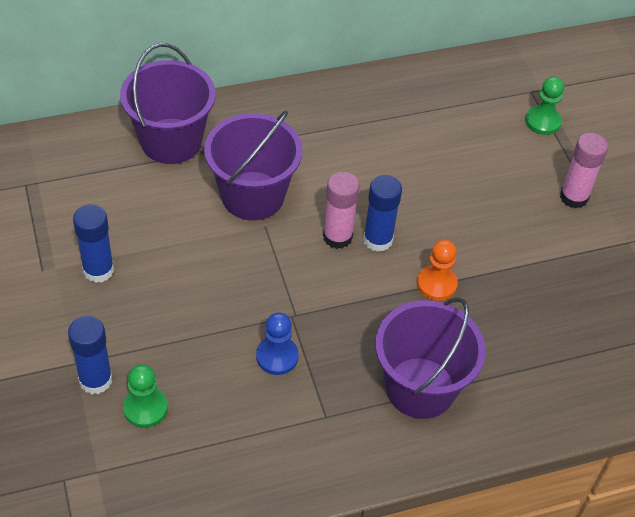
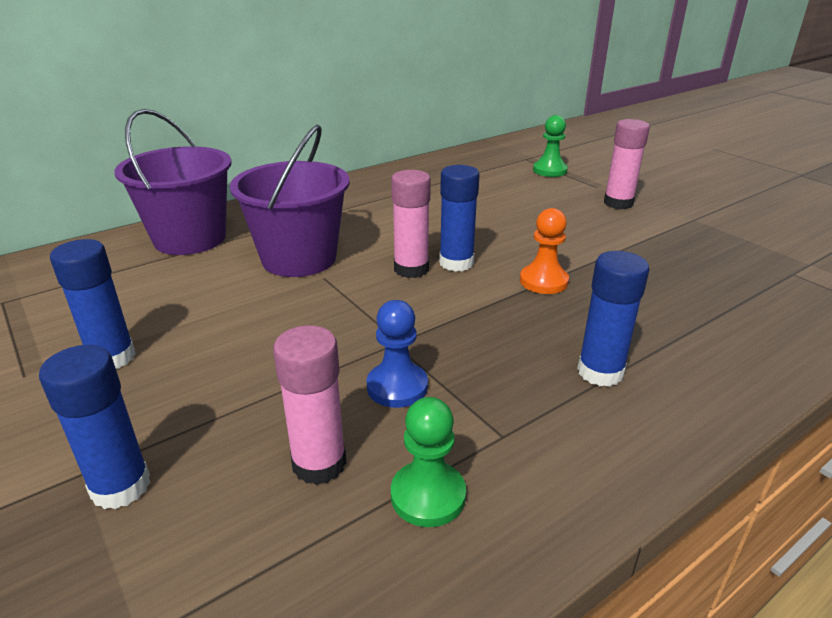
camera: 15 degrees left, 20 degrees down
(145, 408) = (216, 503): green pawn -> green pawn (428, 495)
(208, 400) = (319, 463): none -> pink glue stick
(420, 388) = (600, 372): purple bucket -> blue glue stick

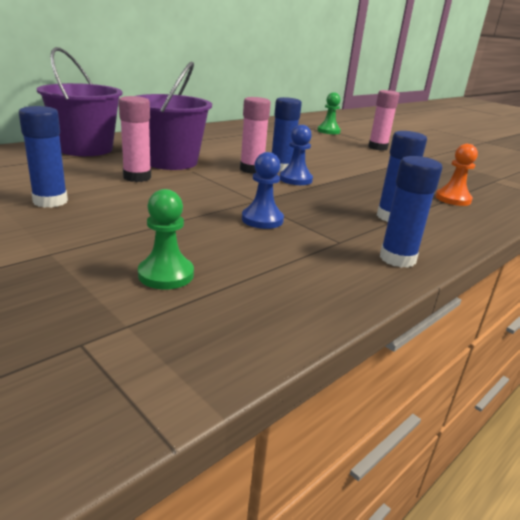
camera: 10 degrees left, 5 degrees down
(121, 486) = (83, 259): blue glue stick -> blue glue stick (397, 259)
(319, 463) = (222, 251): pink glue stick -> pink glue stick (137, 177)
(428, 495) = (300, 265): green pawn -> green pawn (166, 275)
(471, 288) = (295, 179): none -> blue pawn
(543, 281) = (342, 178): orange pawn -> orange pawn (453, 199)

